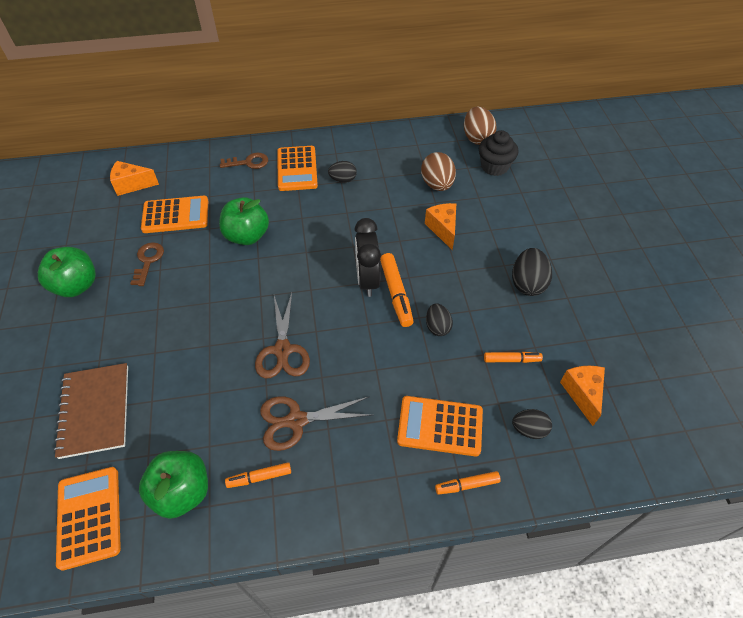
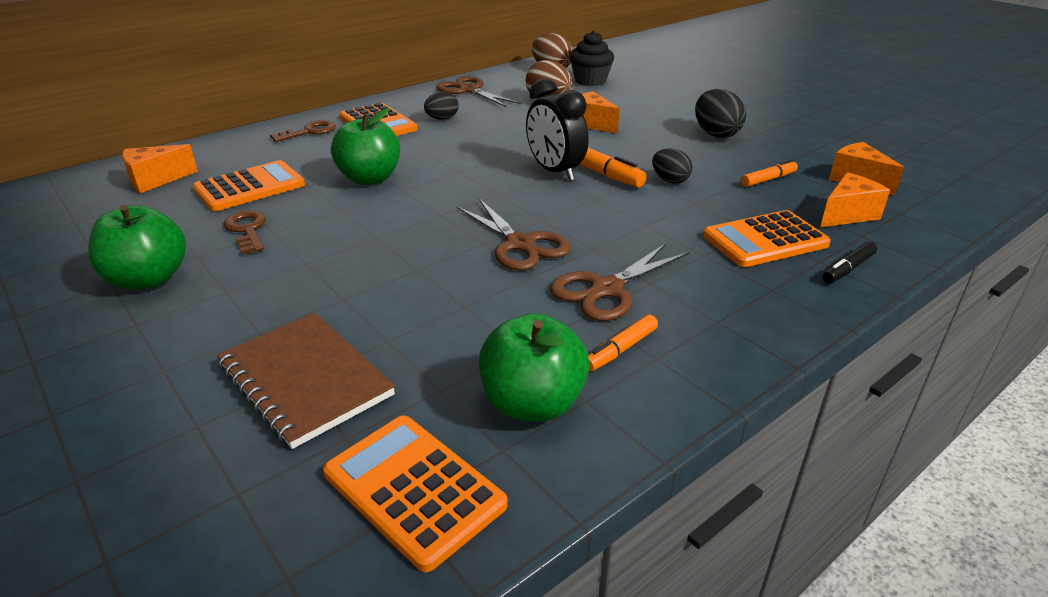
camera: 30 degrees left, 20 degrees down
(390, 146) = (469, 90): none -> brown scissors
(467, 485) = (848, 269): orange marker -> black marker
(529, 429) = (847, 215): black egg -> orange cheese

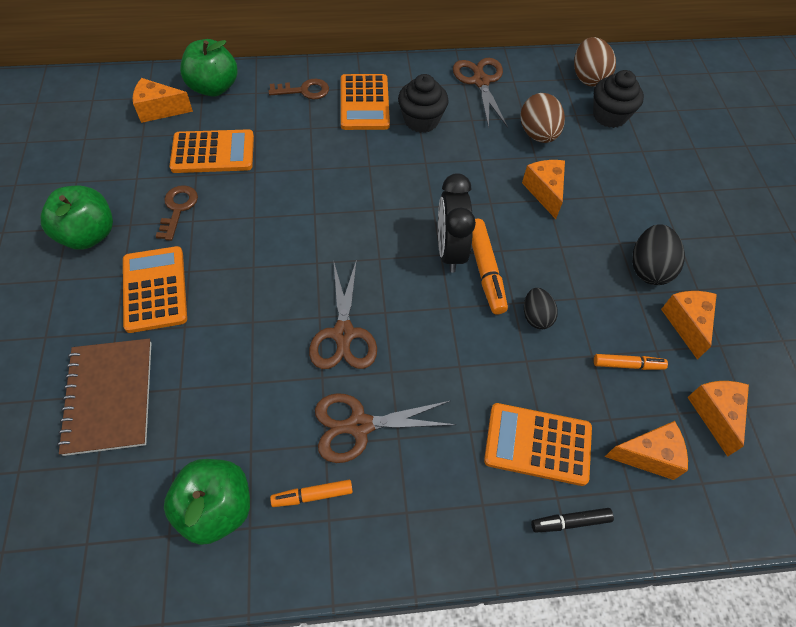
camera: 30 degrees right, 25 degrees up
(370, 179) = (301, 185): green apple -> green apple (214, 87)
(413, 489) = (100, 532): orange calculator -> orange calculator (155, 289)
(442, 119) = (421, 120): black egg -> black cupcake
(777, 149) = (686, 324): none -> orange cheese

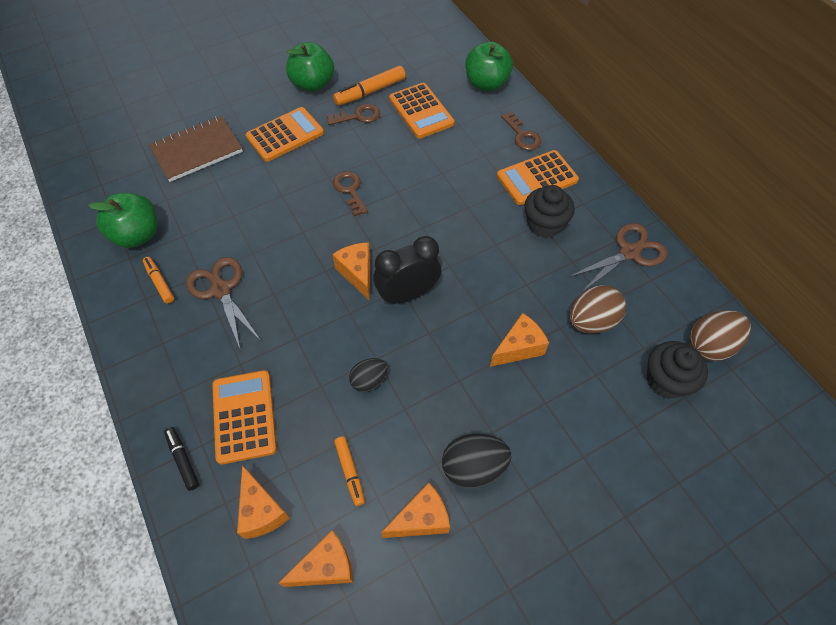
camera: 70 degrees right, 0 degrees up
(159, 110) = (443, 66): orange cheese -> orange cheese (357, 274)
(285, 253) = (350, 190): none -> brown key
(343, 334) = (294, 252): brown scissors -> none
(485, 270) = (400, 327): orange marker -> orange marker (370, 91)

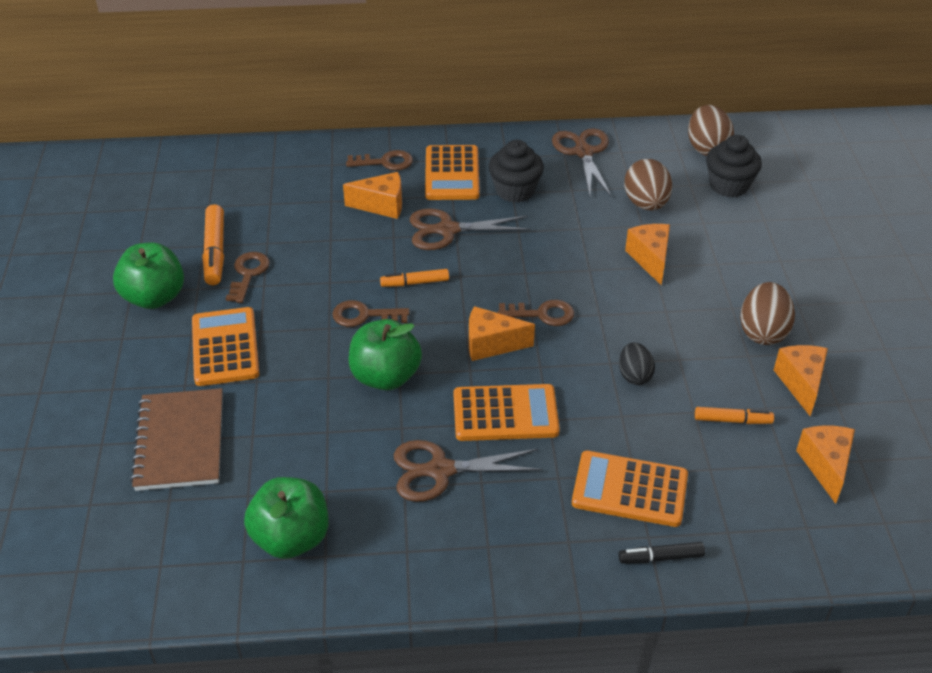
camera: 65 degrees left, 15 degrees down
(160, 282) = (390, 529): orange marker -> orange marker (415, 283)
(261, 511) = (749, 502): orange cheese -> orange cheese (382, 206)
(408, 294) = (542, 314): black clock -> brown key
(421, 111) = (285, 221): orange calculator -> orange calculator (505, 414)
(469, 201) = (447, 230): none -> brown scissors
(473, 467) = (762, 332): black egg -> brown egg
(486, 84) = (286, 160): green apple -> green apple (385, 377)

